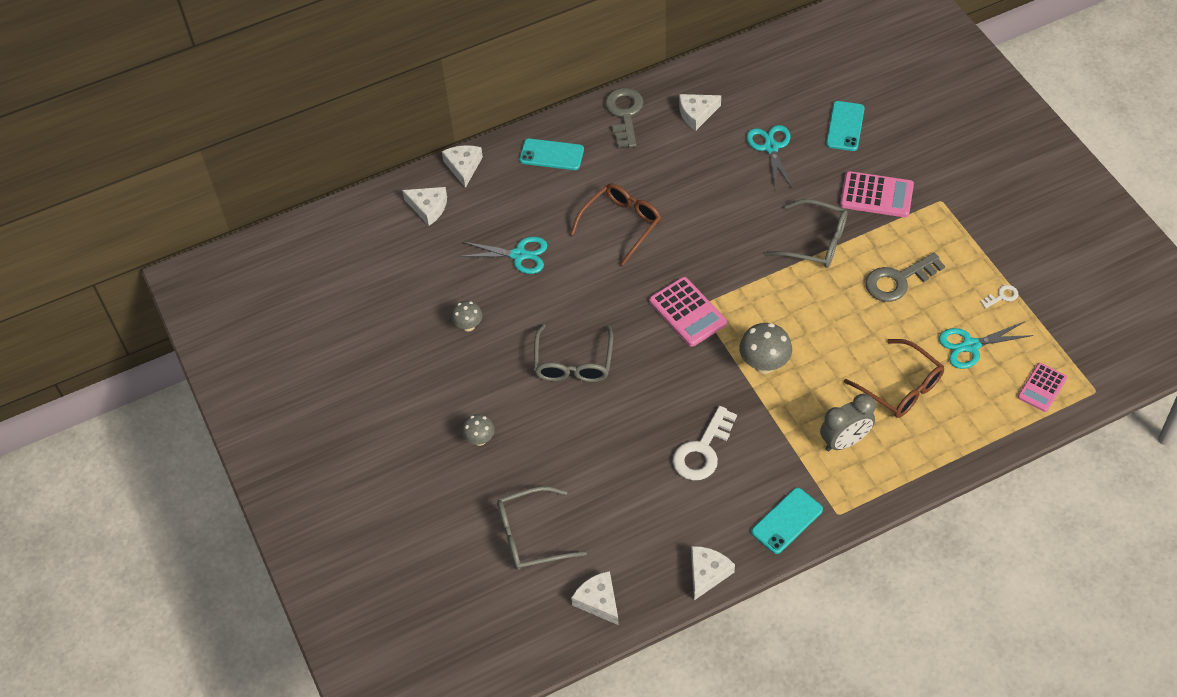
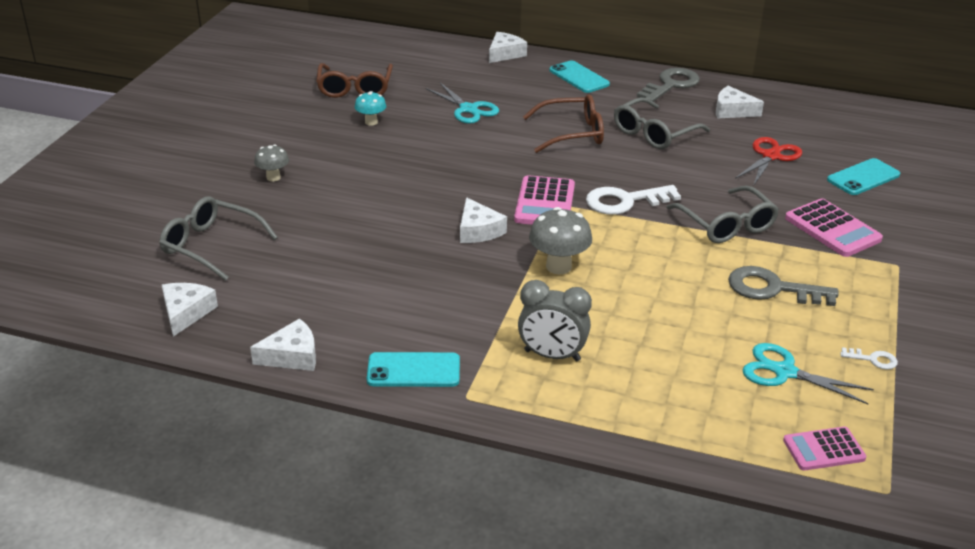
camera: 40 degrees right, 20 degrees down
(428, 208) = (447, 59): white cheese -> white cheese (478, 230)
(468, 326) = (371, 122): grey mushroom -> turquoise mushroom
(573, 363) = (409, 179): grey glasses -> grey glasses (654, 133)
(702, 450) = (420, 283): white key -> white key (625, 201)
(771, 147) = (771, 156): turquoise scissors -> red scissors
(900, 387) = (665, 355): brown glasses -> brown glasses (355, 88)

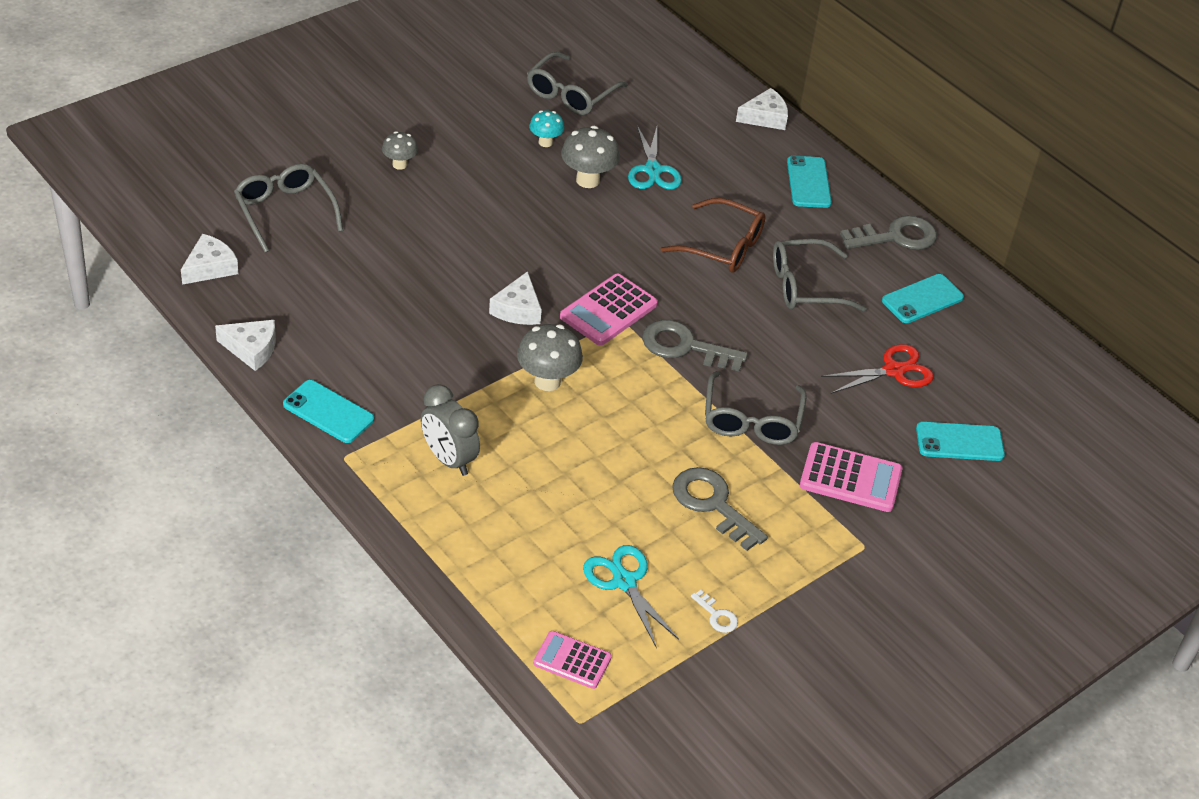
camera: 30 degrees right, 10 degrees up
(355, 88) = (571, 94): brown glasses -> grey glasses
(430, 132) = (587, 180): none -> grey mushroom
(625, 201) = (685, 347): white key -> grey key
(732, 111) = (922, 299): white cheese -> turquoise phone
(832, 229) = (850, 478): pink calculator -> pink calculator turned 75 degrees counterclockwise

